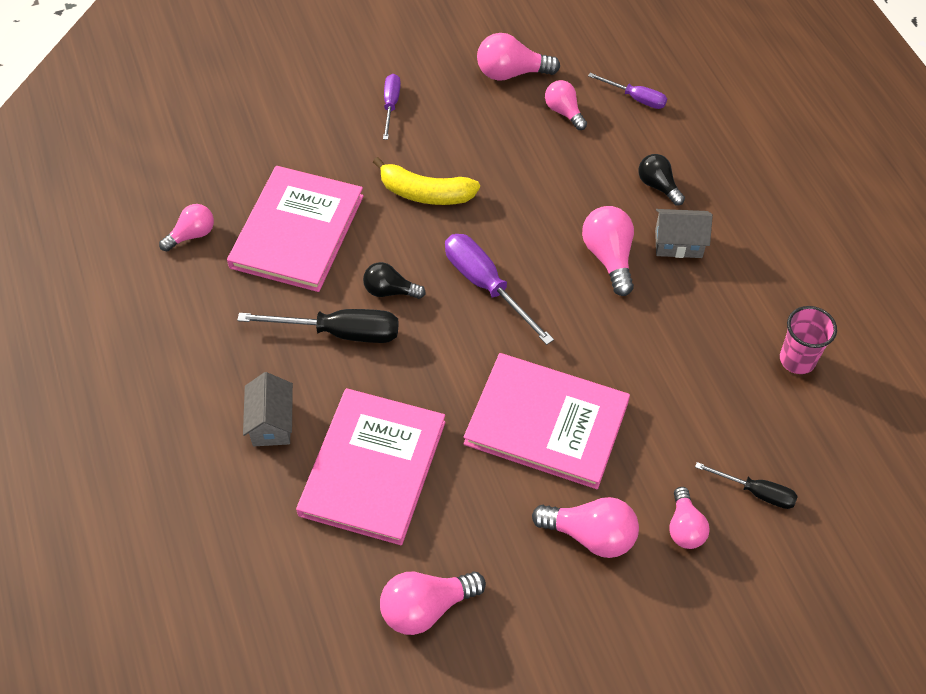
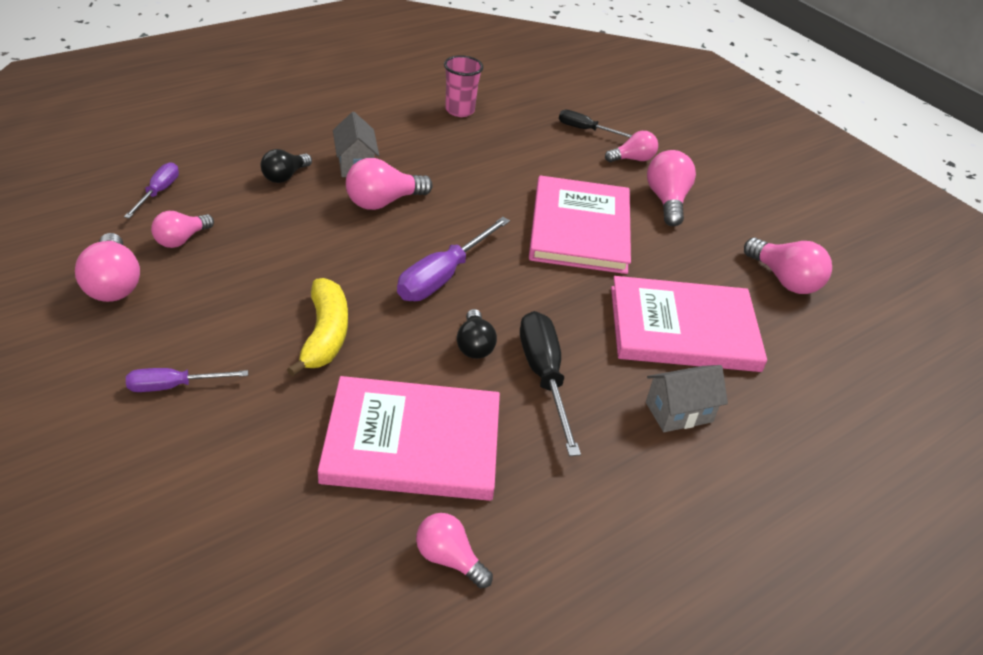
camera: 110 degrees left, 15 degrees down
(756, 492) = (585, 130): black screwdriver -> black screwdriver turned 75 degrees counterclockwise

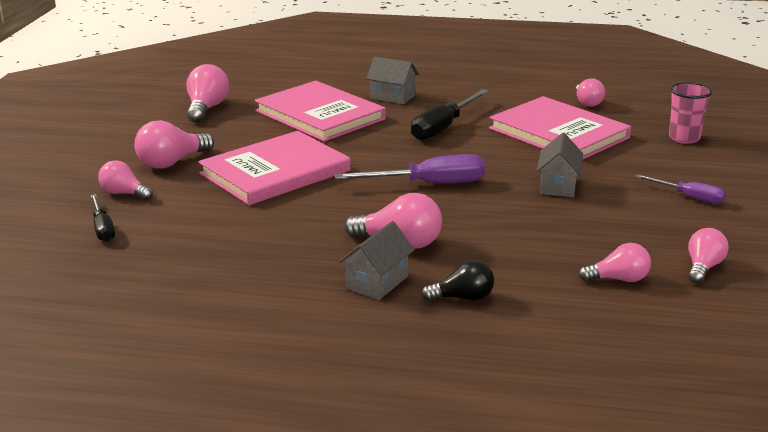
camera: 130 degrees left, 15 degrees down
(113, 284) = (703, 267): pink light bulb -> pink light bulb, size x0.66
(158, 192) = (610, 330): purple screwdriver -> none
(325, 335) = (558, 186): yellow banana -> grey house
(459, 110) = (177, 294): pink cup -> pink cup (684, 138)
(474, 345) = (463, 150): black light bulb -> none

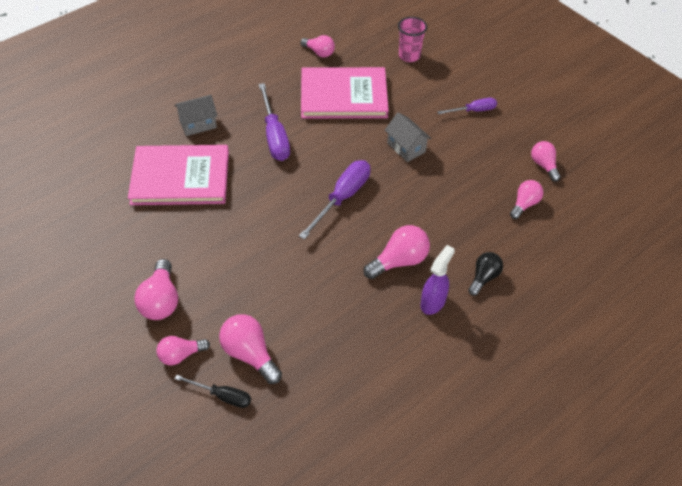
camera: 50 degrees left, 25 degrees up
(206, 109) = (89, 228): pink light bulb -> pink light bulb (250, 354)
(275, 172) = (242, 257): pink book -> none
(377, 282) = (433, 302): grey house -> purple spray bottle
(443, 127) = (274, 136): black screwdriver -> purple screwdriver

